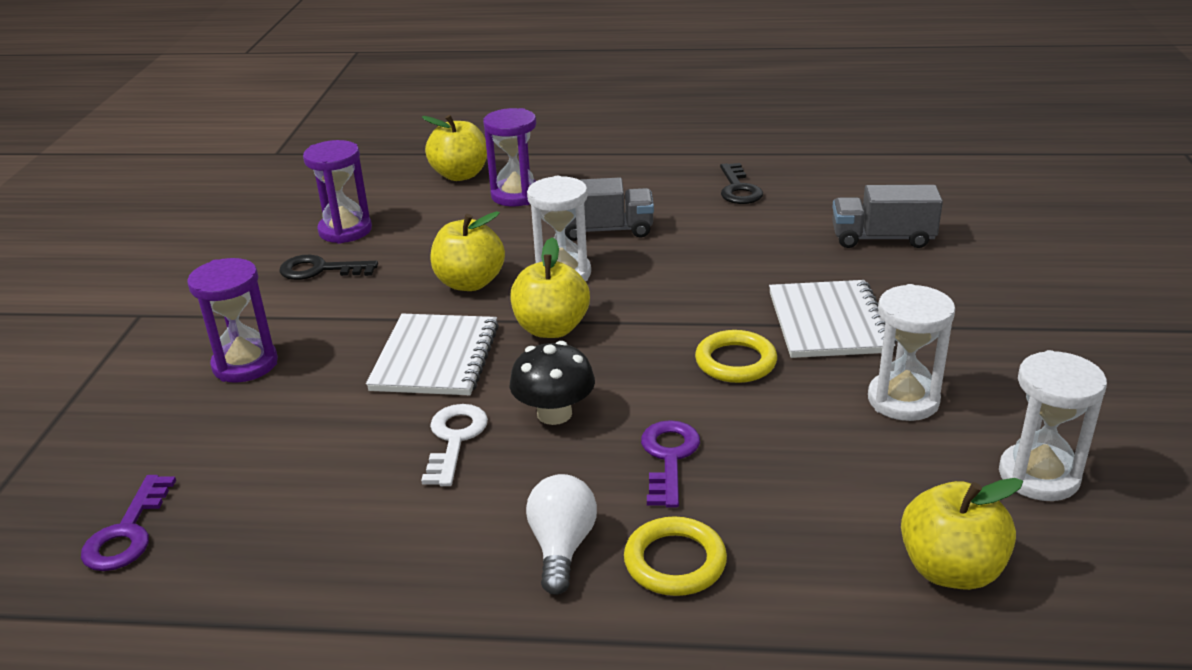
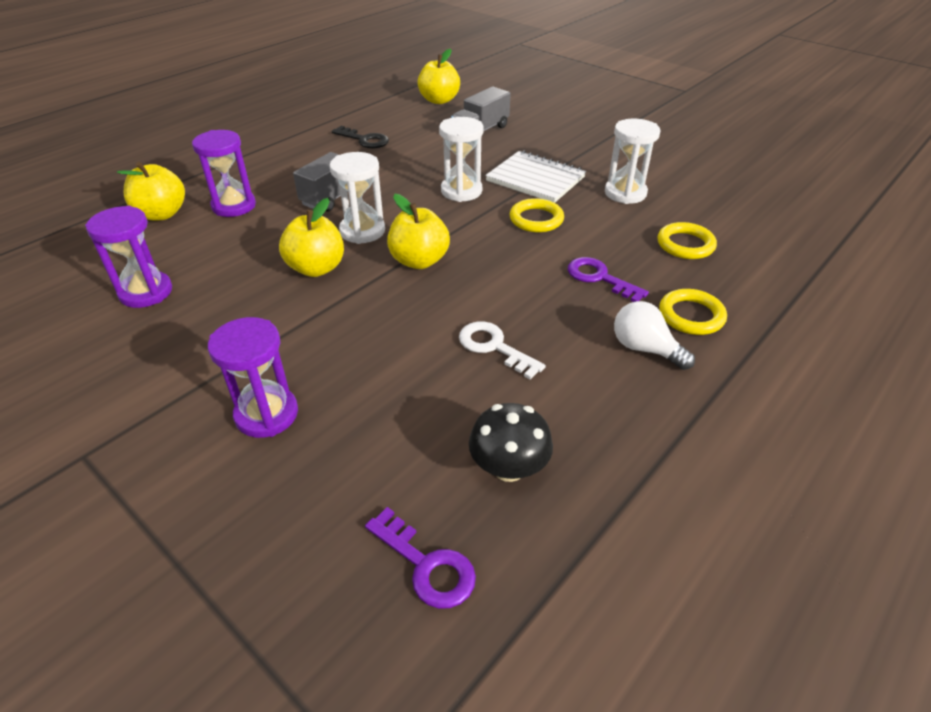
camera: 55 degrees left, 10 degrees up
(320, 270) = (185, 325): black key -> none
(436, 358) = (389, 318): white notebook -> none
(554, 413) = (512, 298): black mushroom -> black mushroom (508, 467)
(843, 498) = (685, 244): none -> yellow ring
(950, 570) = (761, 243): yellow apple -> yellow apple (439, 100)
(1038, 476) = (715, 192): white hourglass -> white hourglass (461, 191)

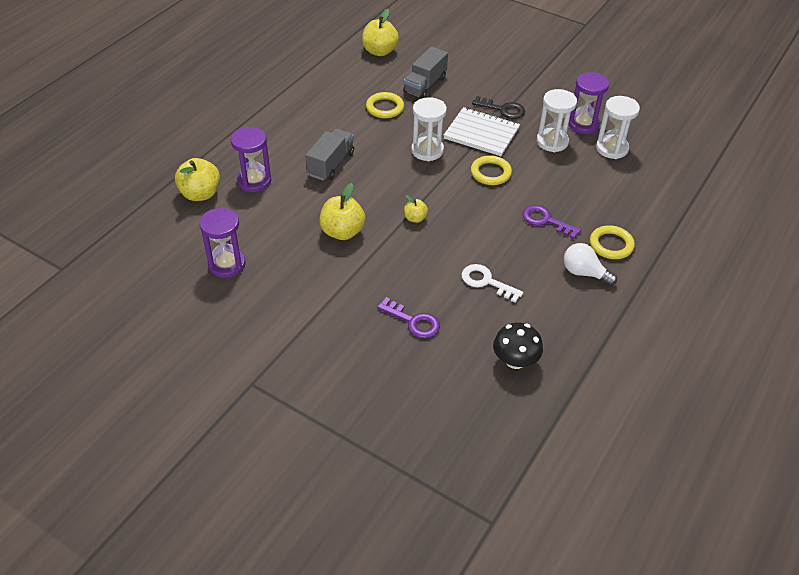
camera: 10 degrees left, 5 degrees up
(266, 414) = (355, 344): purple hourglass -> purple hourglass (583, 124)
(362, 231) = (364, 196): white hourglass -> white hourglass (612, 148)
(364, 140) = (331, 103): black key -> black key (503, 109)
(419, 261) = (415, 218): yellow apple -> yellow apple, size x0.54
(426, 565) = (483, 420): purple key -> purple key (413, 321)
(685, 244) = (601, 186): yellow ring -> yellow ring (385, 108)

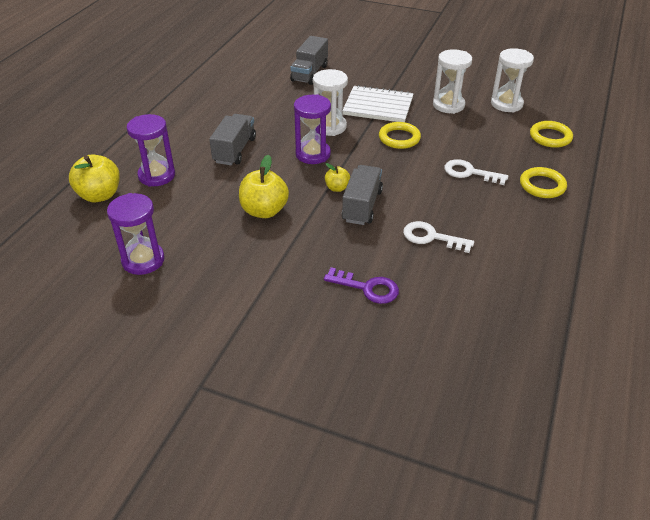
camera: 10 degrees left, 5 degrees down
(380, 51) = (257, 51): yellow apple -> none
(385, 108) = (276, 96): yellow ring -> yellow ring (550, 137)
(432, 240) = (362, 206): none -> grey truck
(503, 109) = (391, 84): black key -> none
(515, 360) = (491, 311): black mushroom -> none
(546, 221) = (470, 173): purple key -> white key
(583, 124) = (471, 88): purple hourglass -> purple hourglass (313, 154)
(584, 273) = (527, 215): white light bulb -> none

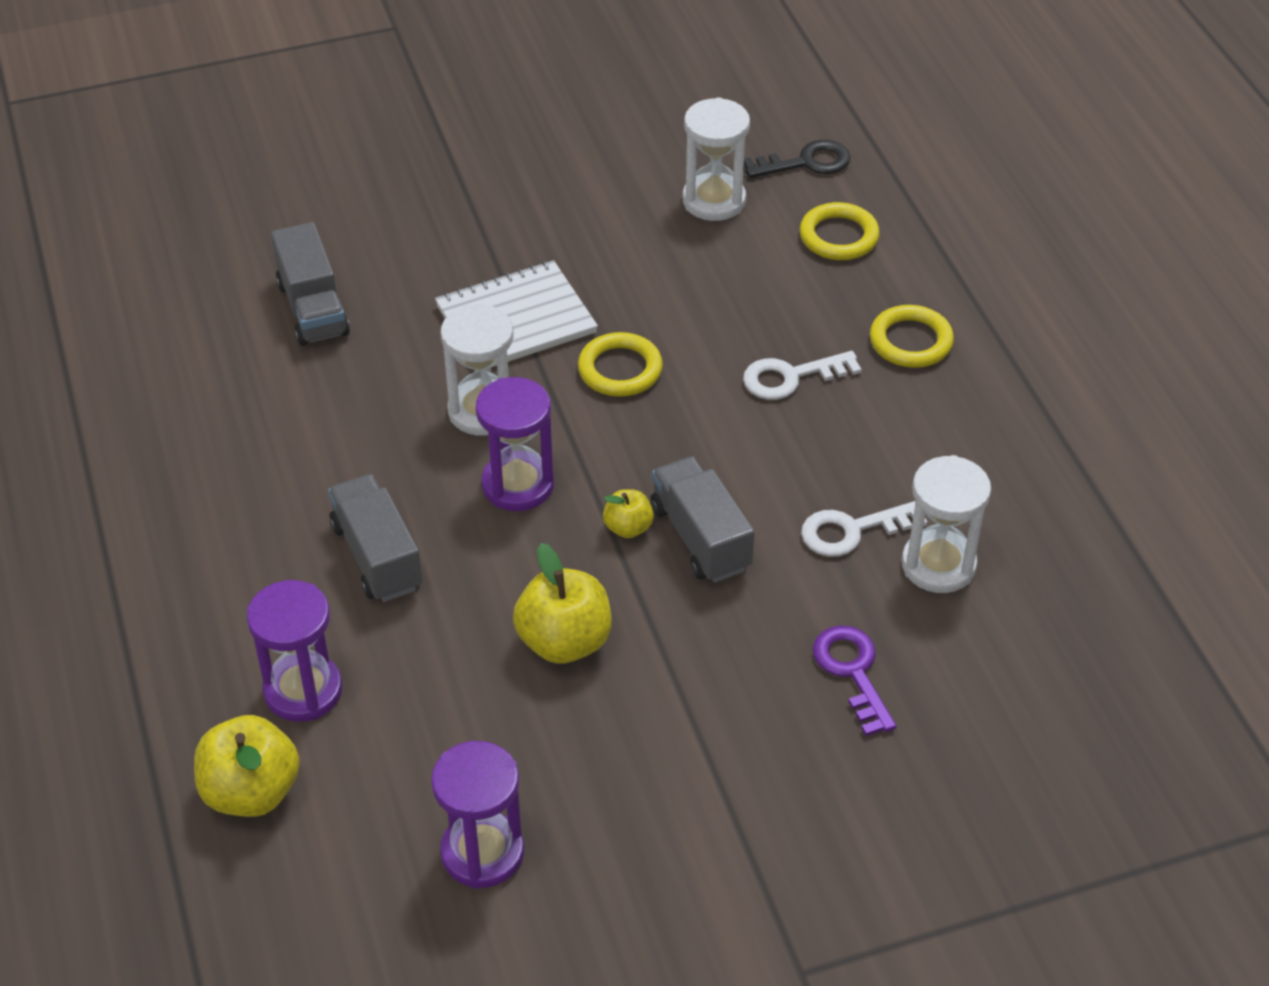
camera: 40 degrees left, 5 degrees up
(367, 288) = (853, 672): purple key -> purple key turned 90 degrees counterclockwise
(448, 105) = (627, 253): white hourglass -> white hourglass (938, 565)
(564, 108) = (806, 163): none -> black key

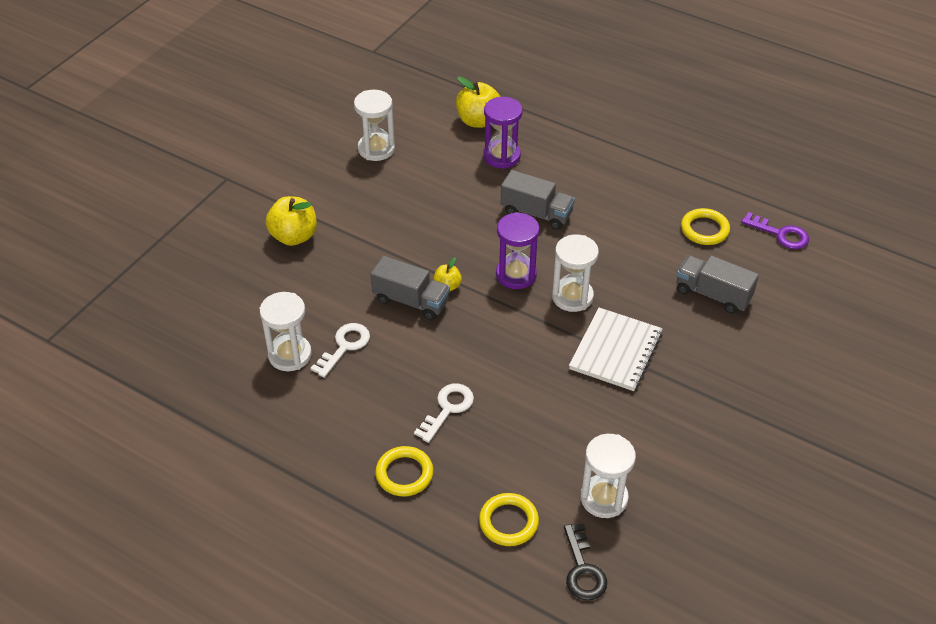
camera: 140 degrees right, 0 degrees up
(482, 853) = (376, 149): purple hourglass -> white hourglass
(564, 641) = (423, 227): yellow apple -> yellow apple (294, 236)
(620, 369) = (535, 357): yellow ring -> yellow ring (704, 229)
(806, 163) = (582, 569): black key -> black key turned 45 degrees counterclockwise
(853, 672) = (291, 285): purple key -> purple key (780, 234)

